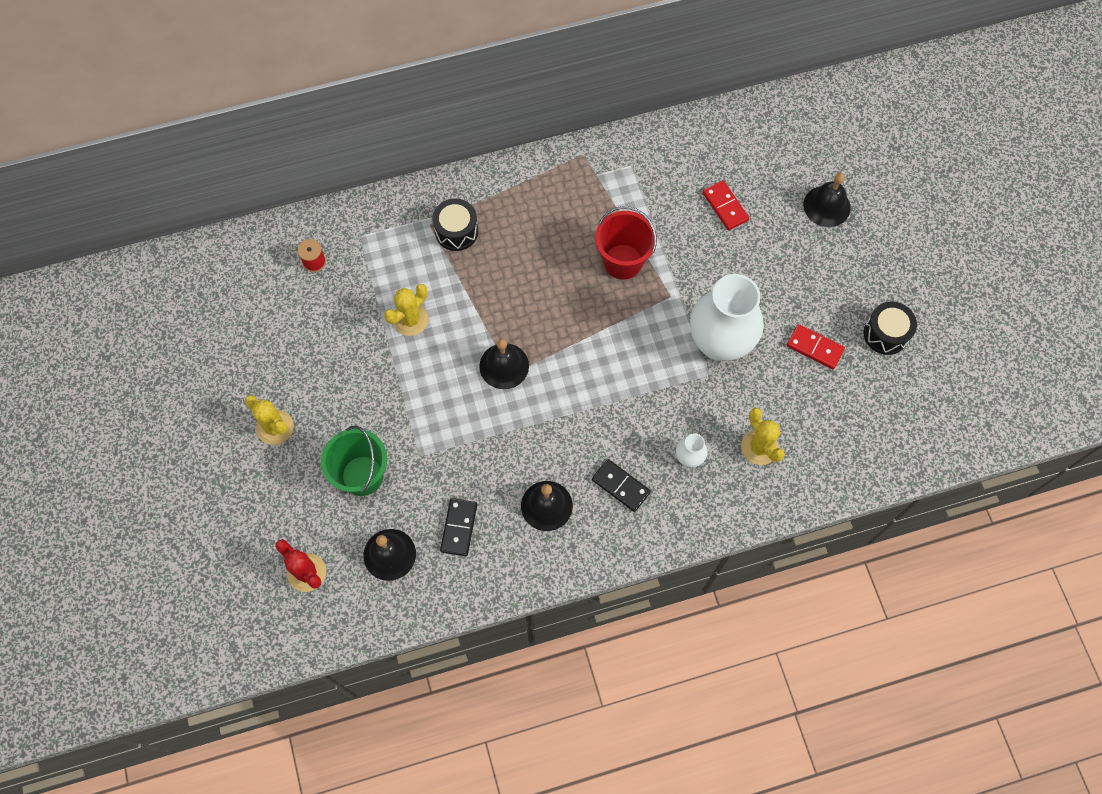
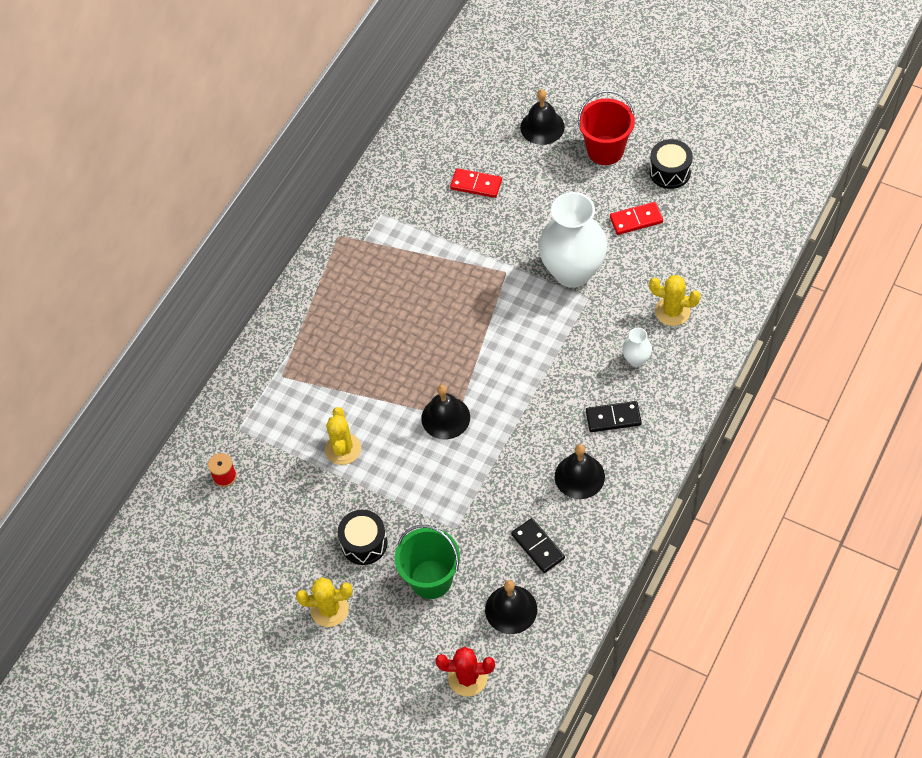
camera: 40 degrees left, 10 degrees down
(456, 231) = (307, 363): black drum -> black drum (364, 543)
(623, 261) = (448, 279): red bucket -> red bucket (605, 150)

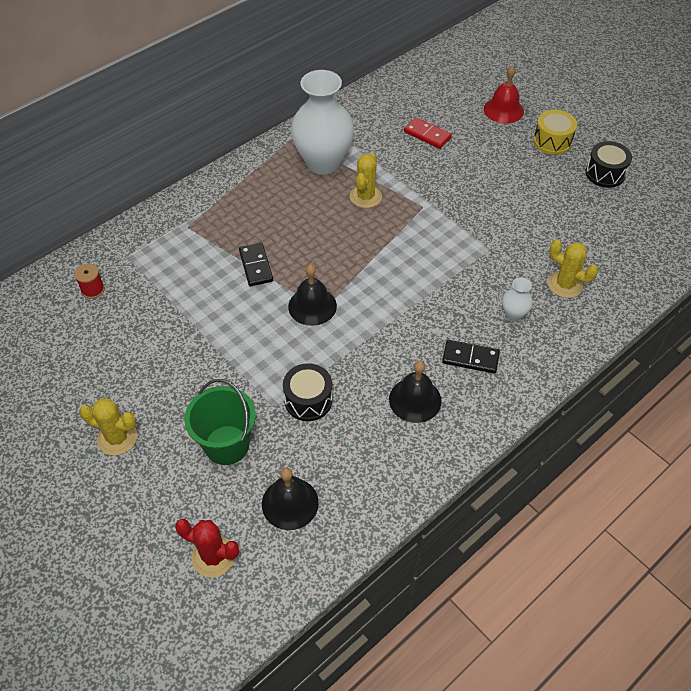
camera: 15 degrees right, 5 degrees down
(343, 449) = (207, 302): yellow cactus -> yellow cactus (365, 197)
(364, 543) = (182, 389): black drum -> black drum (308, 400)
(538, 546) = (345, 451): black domino -> black domino (256, 266)
(542, 127) = (503, 110): black bell -> red bell
(572, 272) = (483, 224): white vase -> white vase (323, 162)
(605, 150) = (552, 141): red bucket -> yellow drum
(636, 220) = (559, 201): red domino -> none

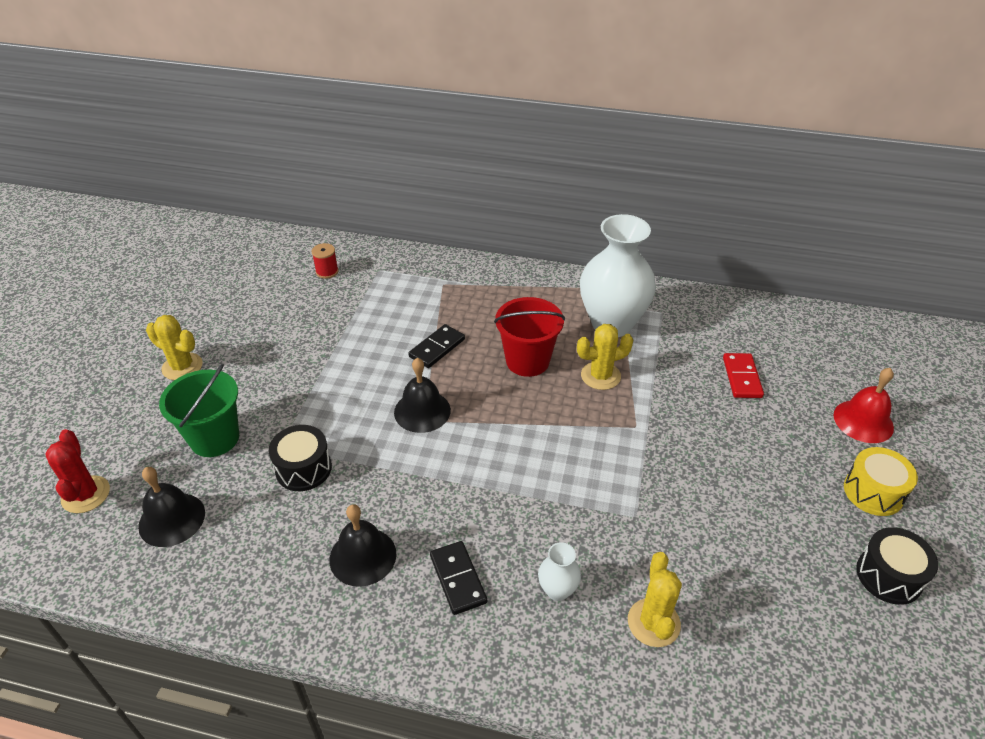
camera: 55 degrees right, 10 degrees down
(117, 438) = (182, 367): yellow cactus -> yellow cactus turned 45 degrees counterclockwise
(317, 224) = (527, 361): none -> red bucket

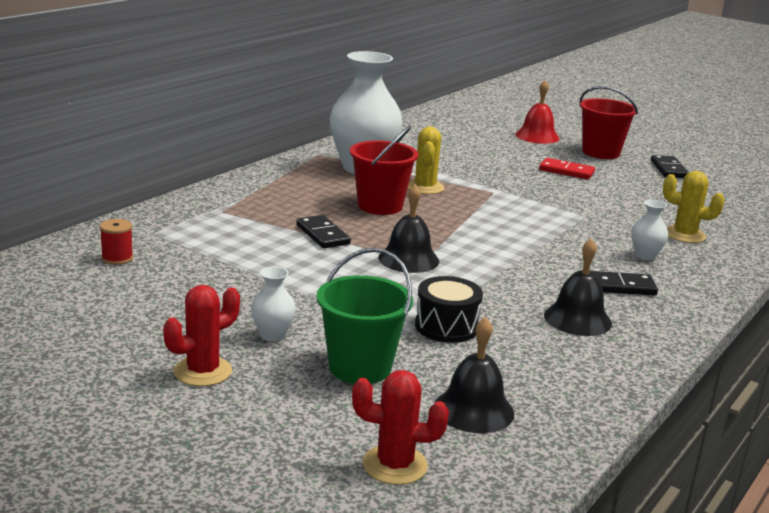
camera: 70 degrees left, 20 degrees down
(182, 367) = (203, 371): yellow cactus -> red cactus
(246, 380) = (272, 335): none -> white vase
(742, 377) = (467, 150): red domino -> red domino (566, 171)
(873, 492) = (601, 152): yellow drum -> red bucket
(889, 576) = (669, 169): black drum -> black domino

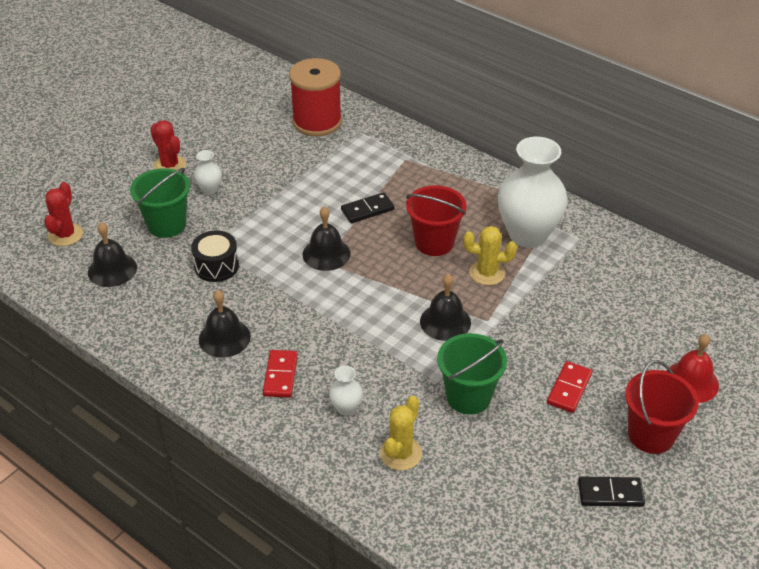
camera: 95 degrees right, 20 degrees up
(117, 258) = (317, 122): red spool -> red spool, size x2.45
(502, 208) = (445, 322): none -> black bell
(597, 206) = (468, 397): none -> green bucket
(620, 287) = (280, 375): black domino -> red domino

